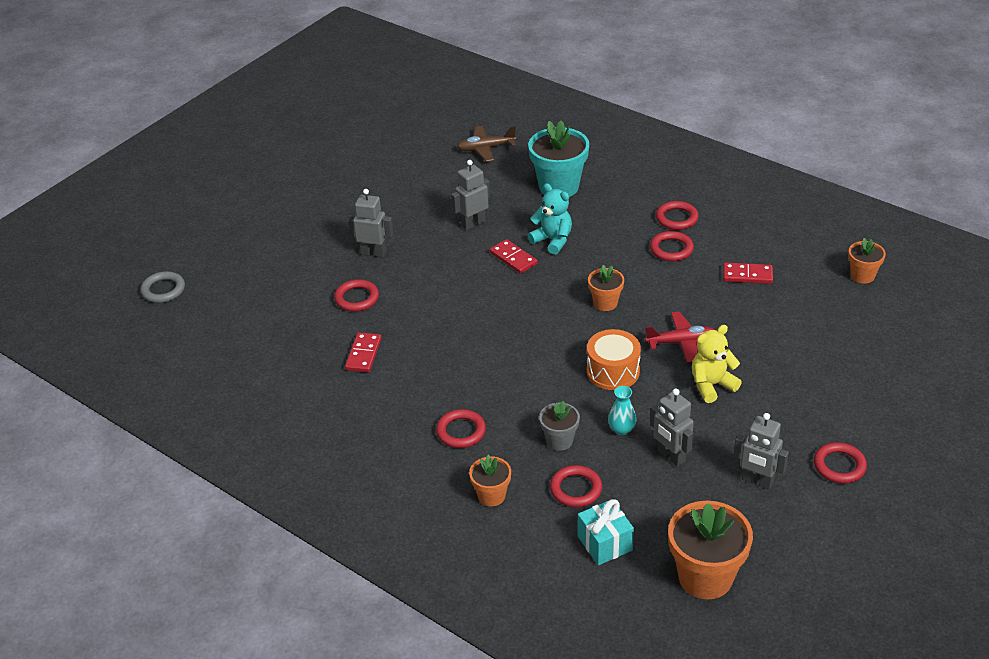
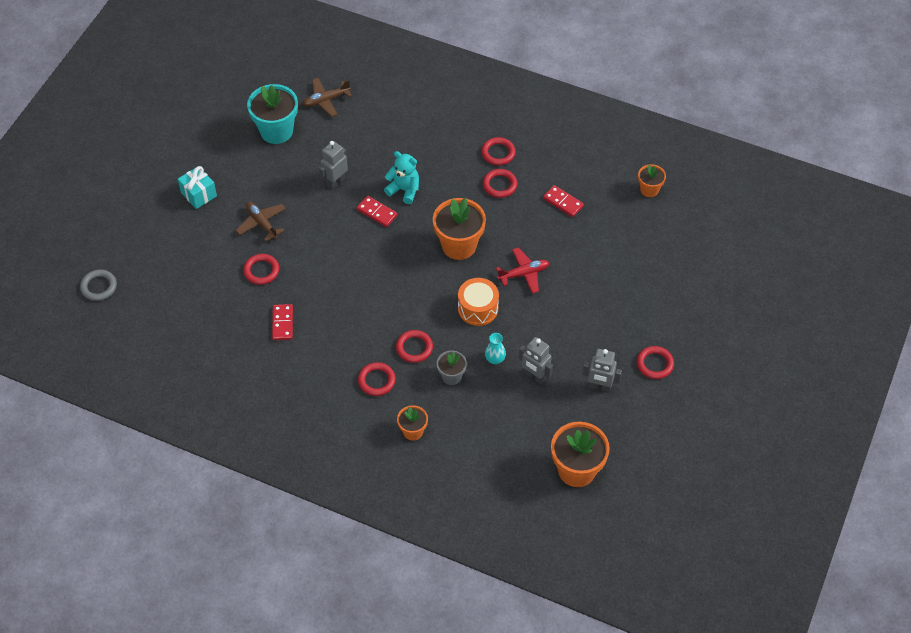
camera: 15 degrees left, 15 degrees up
(373, 253) = (262, 223): grey robot -> brown plane
(559, 186) = (396, 133): turquoise flower pot -> turquoise flower pot (276, 131)
(576, 489) = (472, 415): red ring -> red ring (414, 348)
(604, 543) = (502, 456): turquoise gift -> turquoise gift (198, 194)
(605, 303) = (459, 245): orange flower pot -> orange flower pot, size x1.84
(711, 385) = (553, 309): yellow teddy bear -> none
(747, 275) = (563, 202): red domino -> red domino turned 45 degrees clockwise

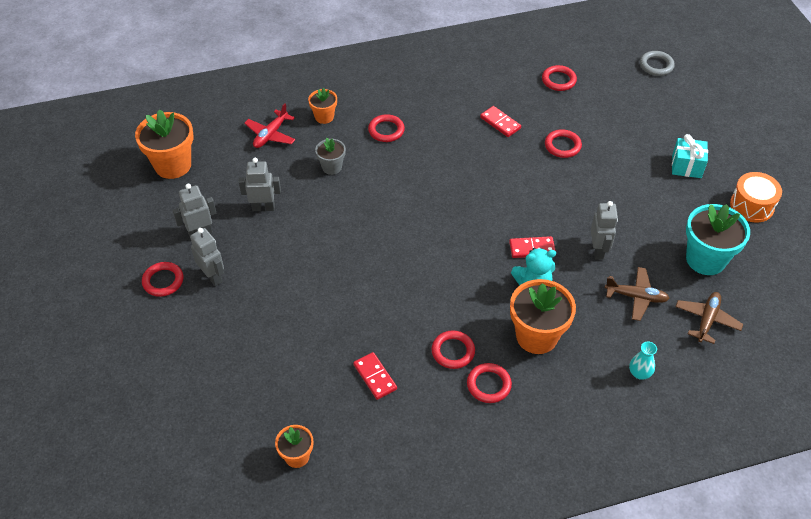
camera: 140 degrees right, 5 degrees down
(262, 223) = (609, 178): brown plane -> brown plane (636, 297)
(414, 348) = (382, 168): red ring -> red ring (558, 80)
(459, 245) = (431, 268): orange flower pot -> orange flower pot (536, 336)
(478, 308) = (361, 228): orange drum -> orange drum (751, 206)
(495, 359) = (309, 200): turquoise vase -> turquoise vase (639, 373)
(523, 274) = (349, 282): red plane -> red plane (271, 135)
(563, 202) = (375, 377): red domino -> red domino turned 60 degrees clockwise
(616, 343) = (213, 276): none -> grey robot

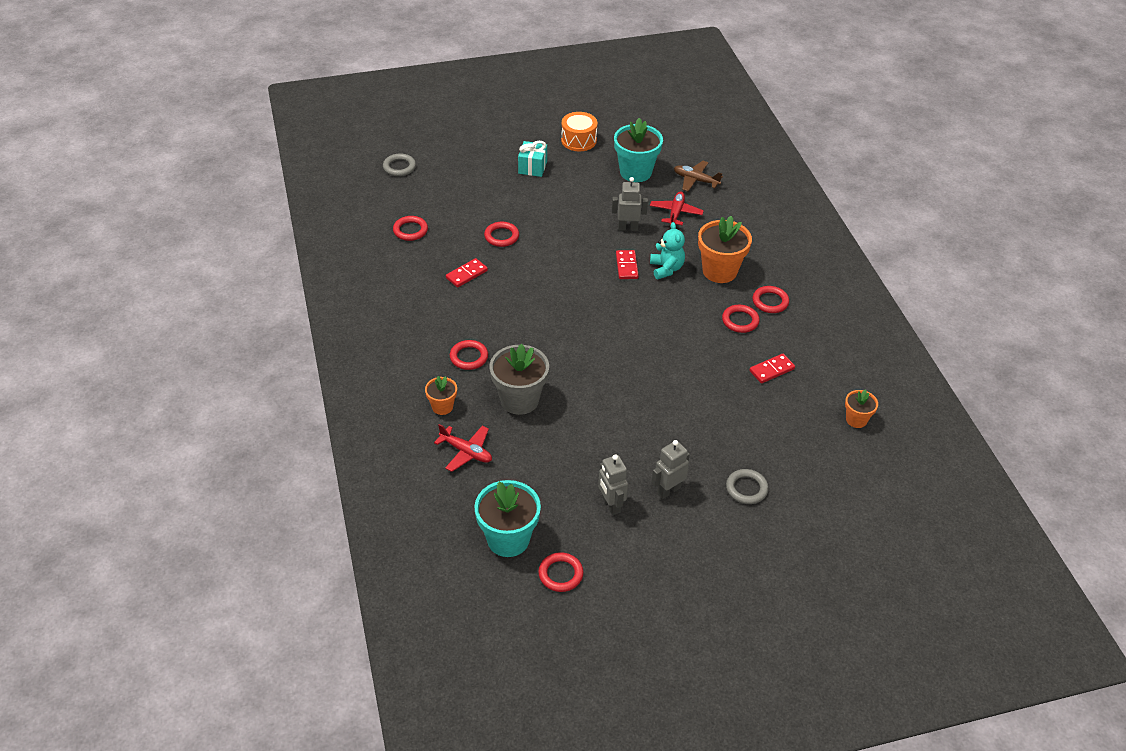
camera: 90 degrees left, 5 degrees down
(163, 281) = (676, 532): red ring -> red ring (560, 574)
(173, 165) = (508, 539): orange flower pot -> turquoise flower pot
(208, 340) = (746, 489): none -> grey ring
(263, 207) = (575, 454): grey robot -> none
(332, 167) = (519, 400): grey flower pot -> grey flower pot, size x1.84
(636, 297) = (676, 213): brown plane -> red plane
(639, 373) = (748, 220): turquoise vase -> none

